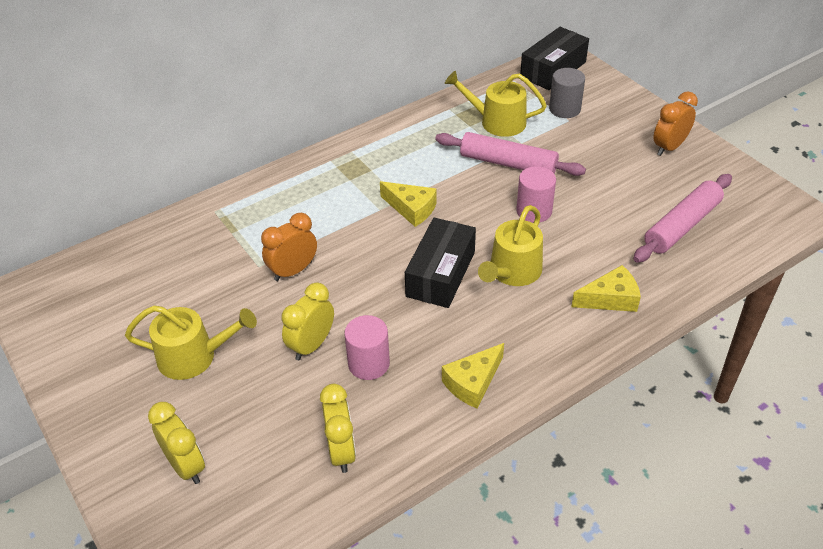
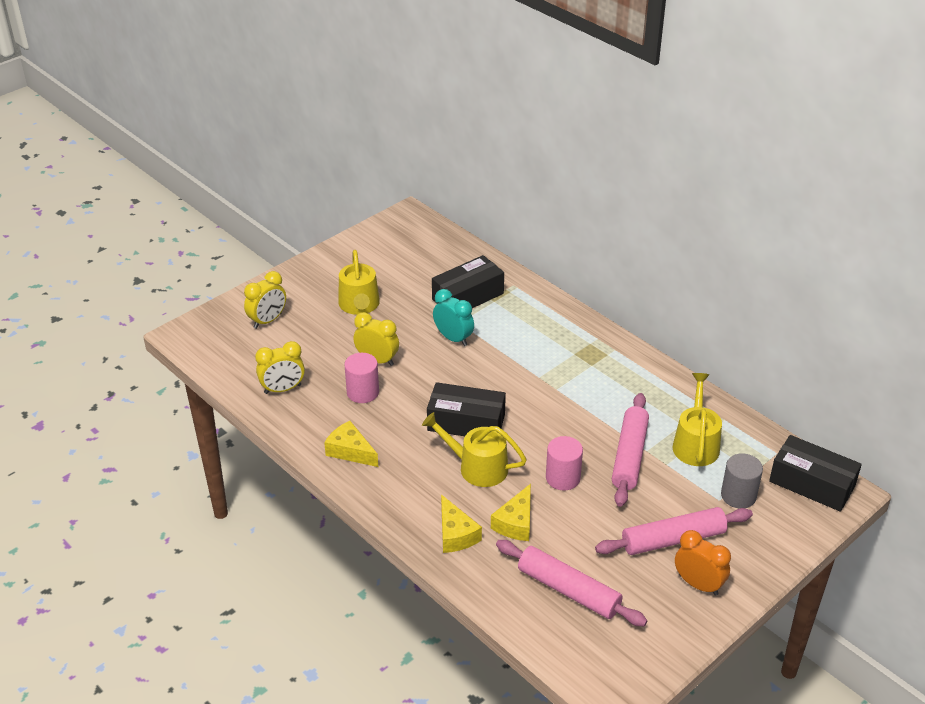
camera: 80 degrees right, 5 degrees down
(220, 251) = (468, 296): none -> black box
(293, 271) = (453, 338): orange clock -> turquoise clock
(411, 209) = (544, 396): yellow cheese -> yellow cheese (515, 522)
(617, 153) = (673, 539): none -> pink rolling pin

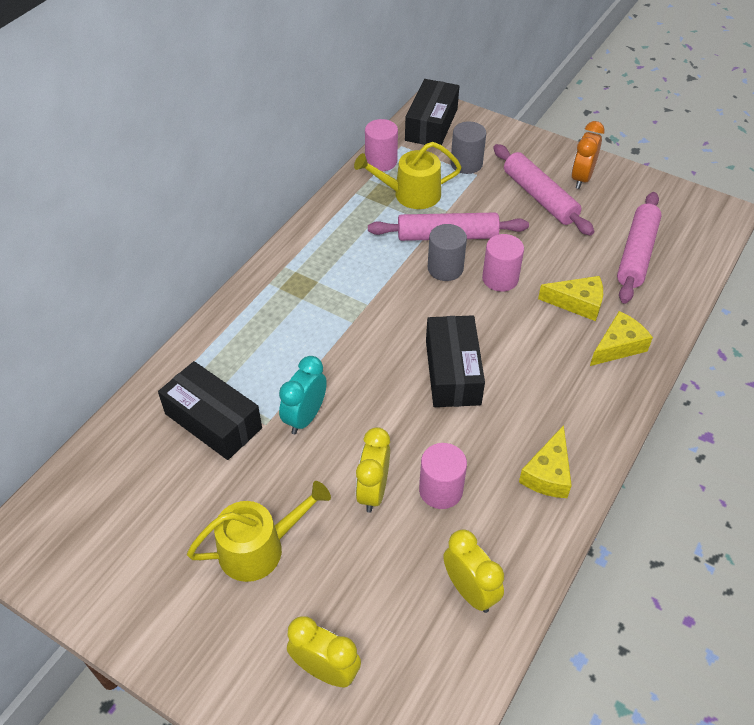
camera: 105 degrees left, 10 degrees up
(477, 467) = (517, 348): yellow watering can -> none
(586, 445) = (445, 268): none -> grey cylinder
(751, 433) = (381, 161): none -> pink cylinder

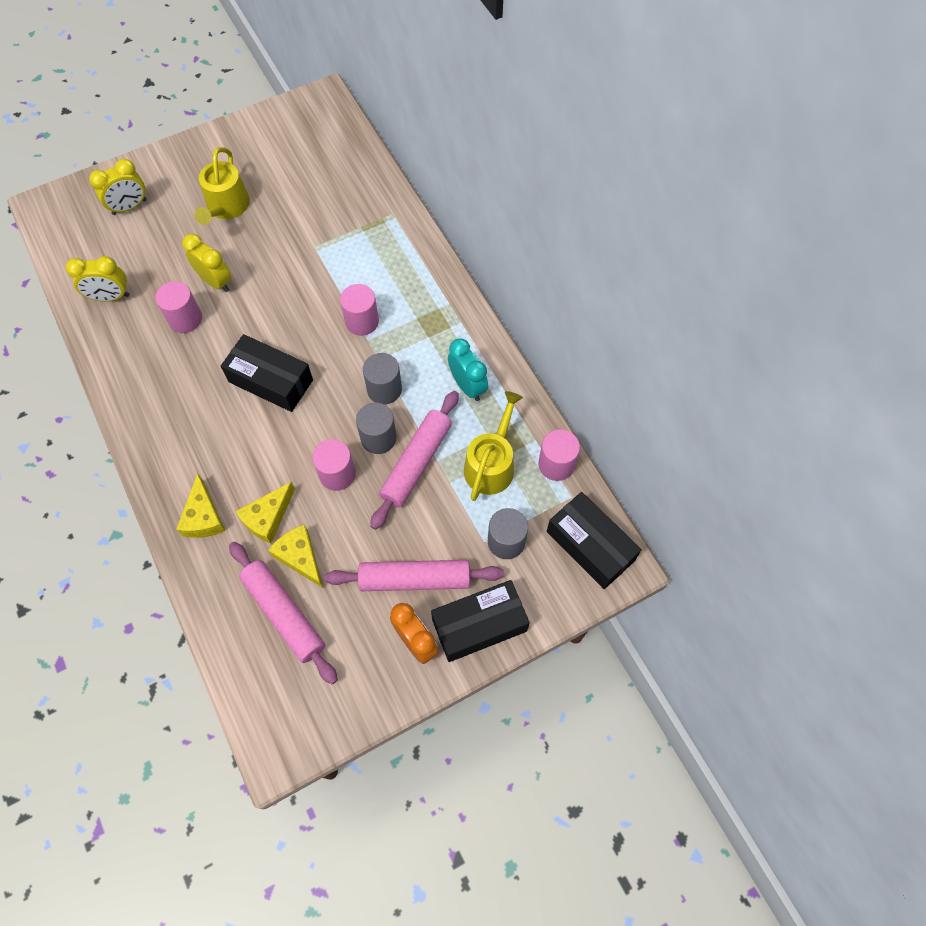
camera: 120 degrees right, 15 degrees up
(213, 421) = (339, 219): black box -> black box (479, 625)
(305, 417) = (302, 270): turquoise clock -> turquoise clock (467, 386)
(334, 336) = (362, 321): none -> pink cylinder
(395, 286) = (384, 389): none -> grey cylinder
(548, 473) = (144, 389): yellow cheese -> yellow cheese (300, 557)

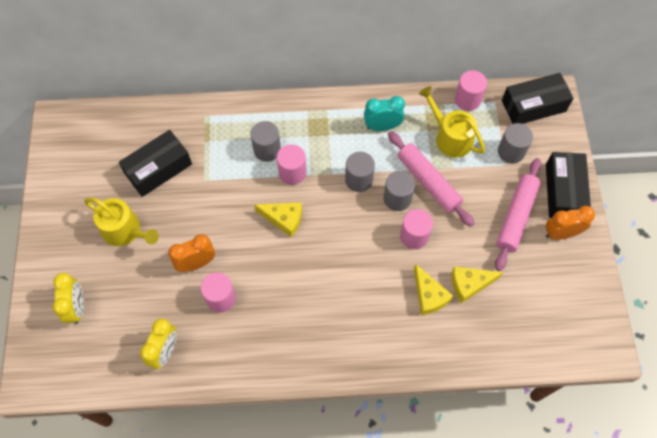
camera: 65 degrees left, 0 degrees up
(203, 517) = (408, 341): yellow cheese -> yellow cheese (284, 219)
(215, 281) = (196, 263): yellow clock -> orange clock
(271, 381) = (312, 254): black box -> black box (158, 169)
(284, 614) = (509, 310): pink rolling pin -> none
(379, 286) = (267, 150): none -> grey cylinder

